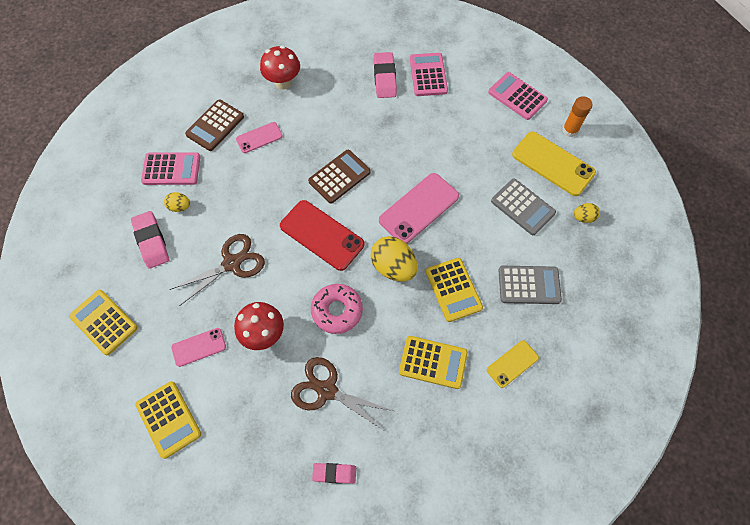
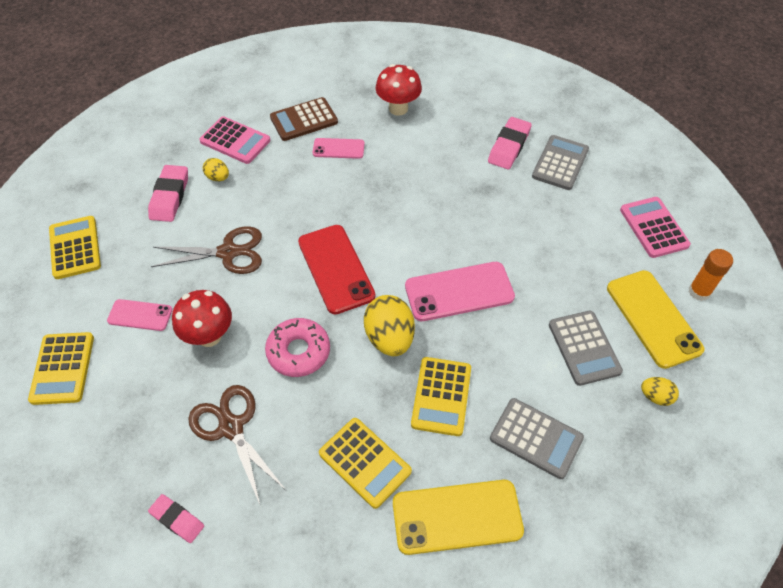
camera: 30 degrees right, 10 degrees down
(339, 177) = (394, 221): brown calculator -> none
(428, 75) = (560, 163): pink calculator -> grey calculator
(512, 364) = (457, 517): yellow phone -> yellow phone, size x1.77

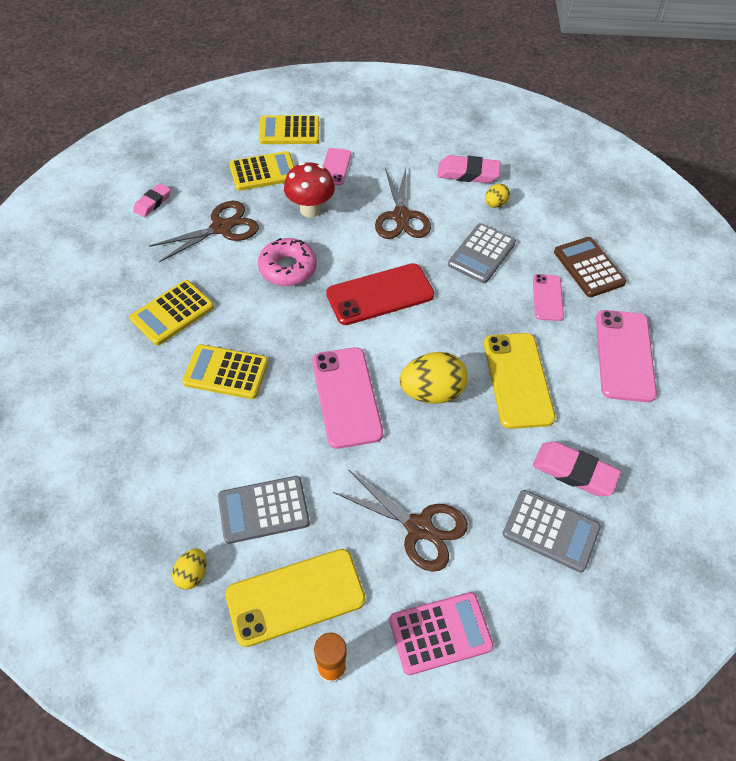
camera: 90 degrees right, 0 degrees up
(75, 248) = (407, 123): yellow calculator -> yellow calculator (263, 172)
(235, 141) = (548, 214): pink calculator -> none
(389, 338) = (295, 335): yellow egg -> yellow egg (431, 392)
(398, 108) = (624, 355): red mushroom -> pink phone
(457, 517) = (108, 375): yellow phone -> yellow phone (517, 380)
(536, 438) = (167, 447): grey calculator -> grey calculator (481, 254)
(575, 239) = (419, 527): none -> brown scissors

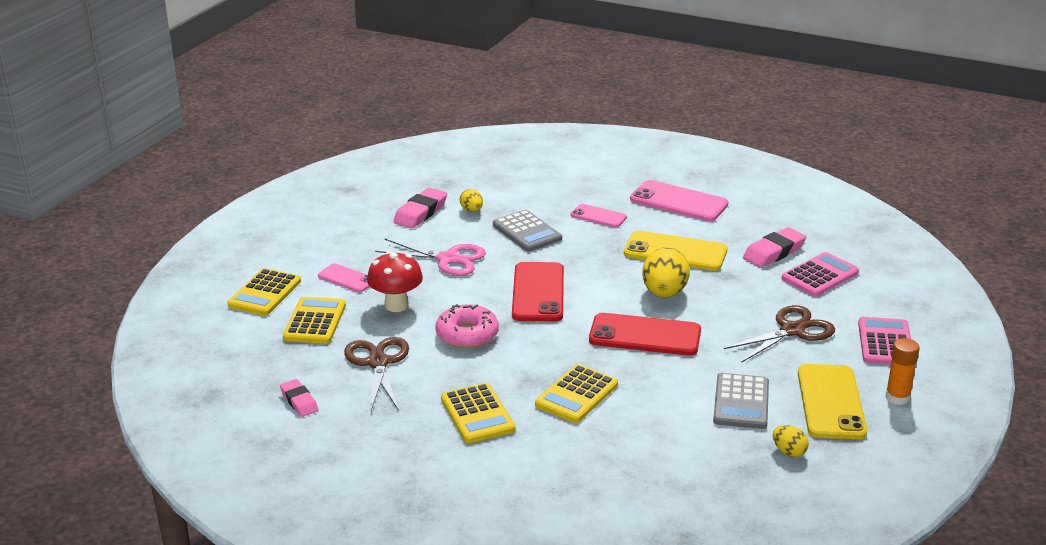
camera: 65 degrees left, 25 degrees down
(346, 397) = (645, 335): pink phone -> red phone
(401, 216) = (448, 259): brown scissors -> pink scissors
(551, 531) = (820, 276): grey calculator -> pink calculator
(588, 267) = (579, 190): brown calculator -> none

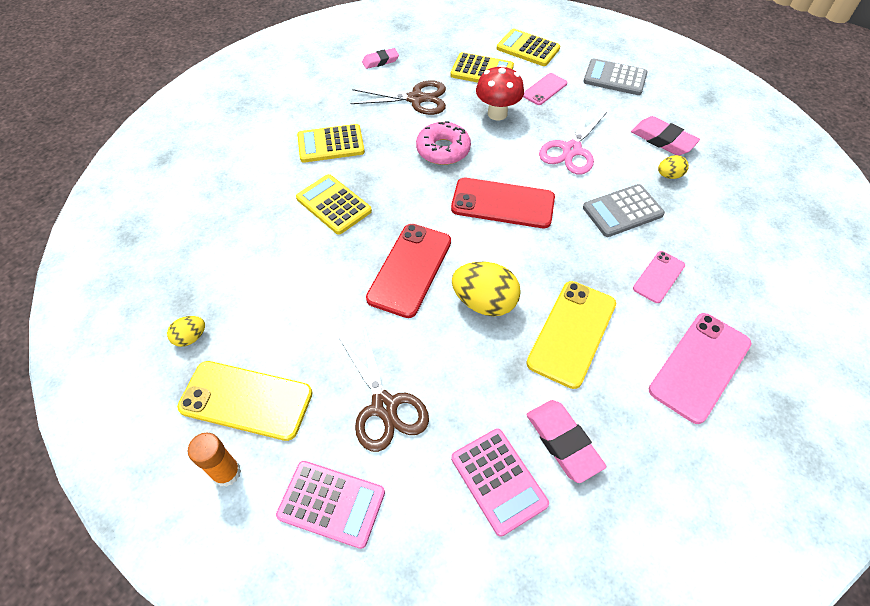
camera: 100 degrees right, 25 degrees up
(741, 402) = (277, 320): grey calculator -> grey calculator (615, 78)

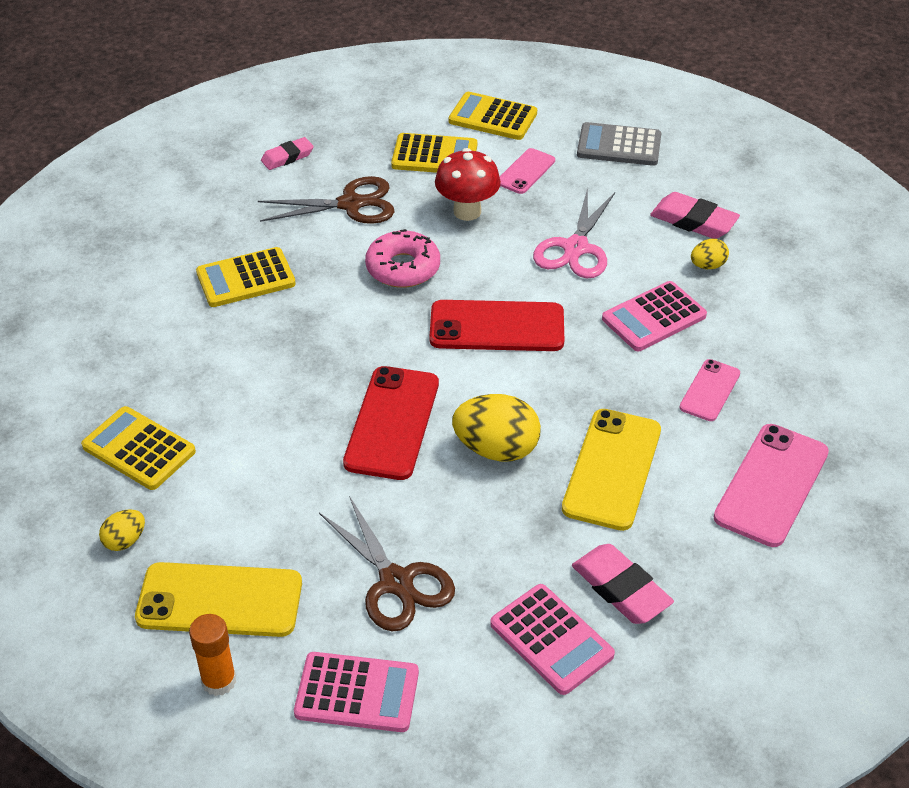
camera: 10 degrees left, 10 degrees down
(333, 205) = (270, 356): yellow calculator -> yellow calculator (139, 449)
(622, 211) = (654, 317): grey calculator -> pink calculator

